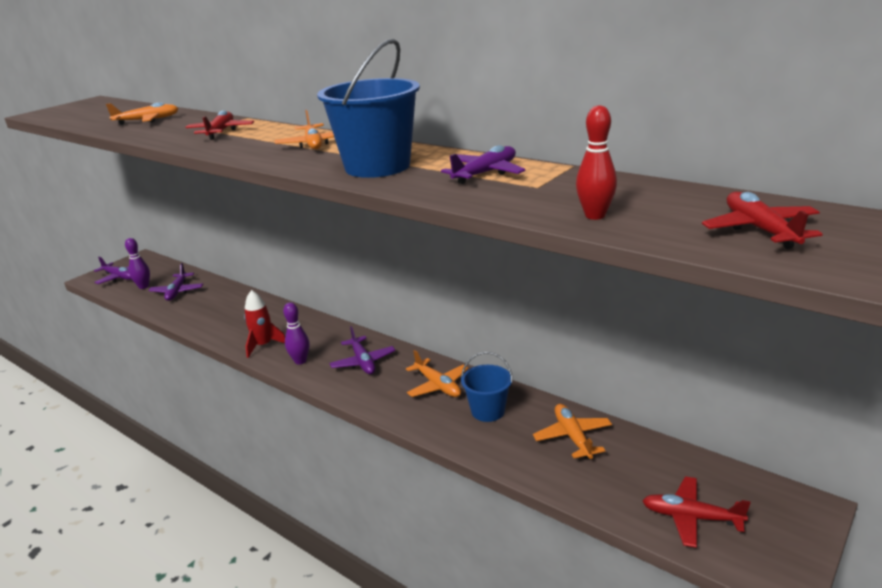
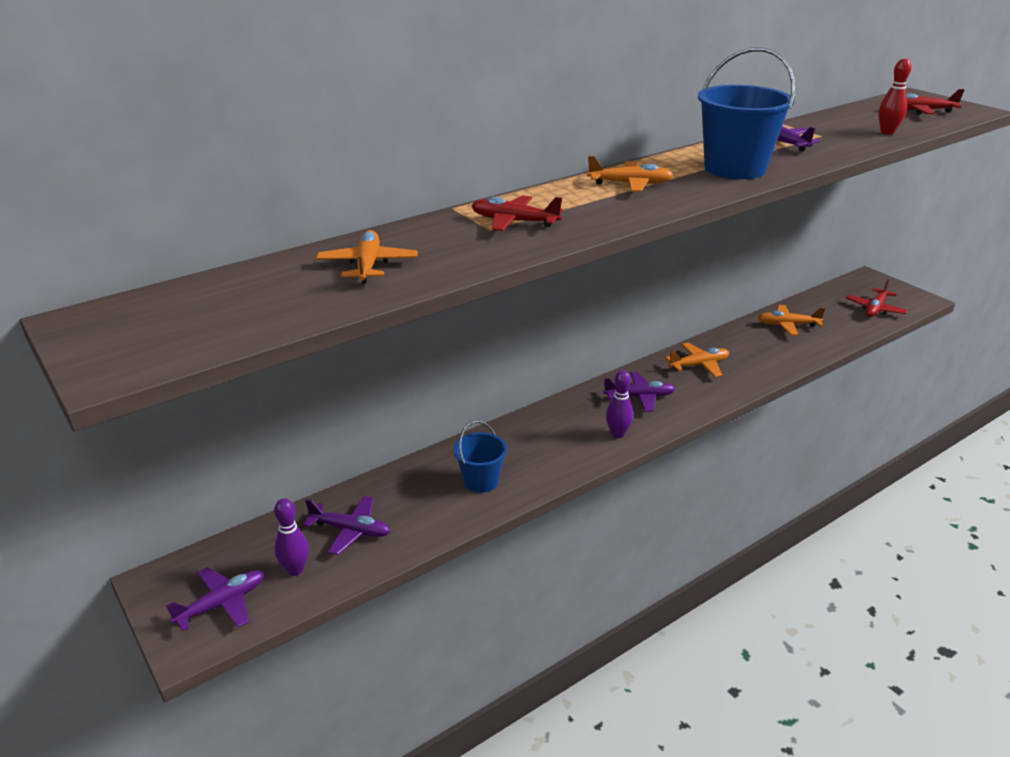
camera: 75 degrees left, 5 degrees up
(263, 345) = (568, 457): red rocket -> none
(488, 411) = (745, 350): blue bucket -> blue bucket (481, 481)

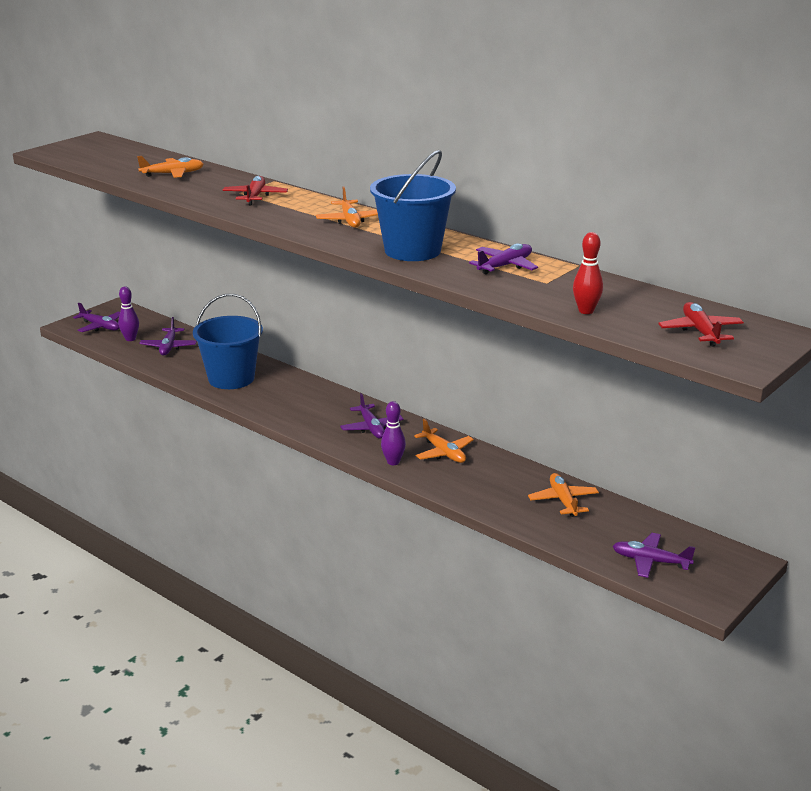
camera: 75 degrees right, 5 degrees down
(481, 481) = (231, 378): blue bucket -> blue bucket, size x1.73
(617, 434) = (310, 422): purple bowling pin -> purple bowling pin (393, 462)
(875, 309) = (650, 561): red plane -> purple plane

